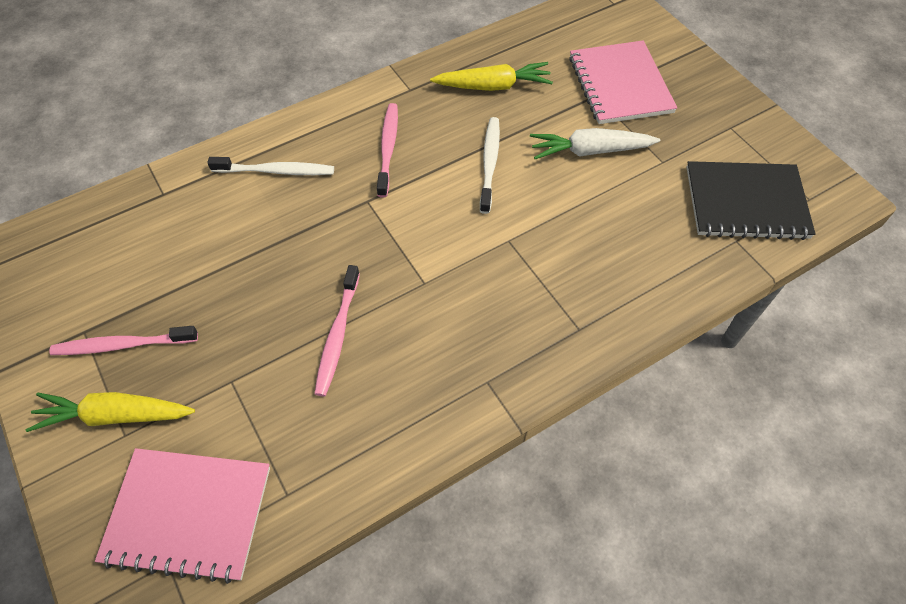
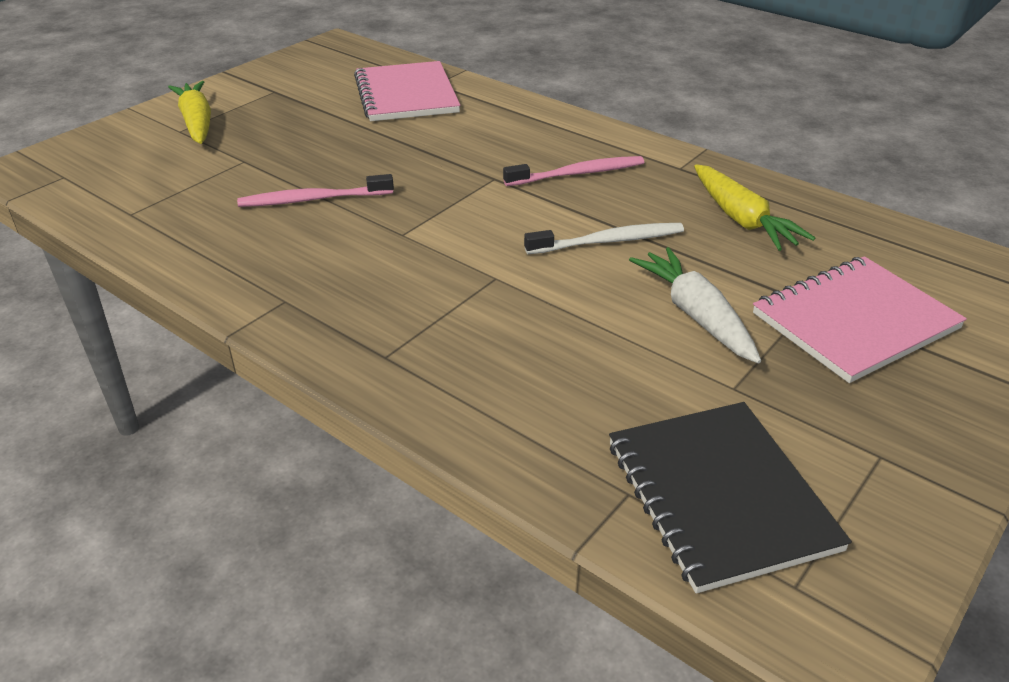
camera: 70 degrees right, 20 degrees down
(123, 345) = (266, 108): pink toothbrush -> none
(188, 514) = (107, 174): pink notebook -> pink notebook (406, 95)
(275, 171) = (499, 124): white toothbrush -> none

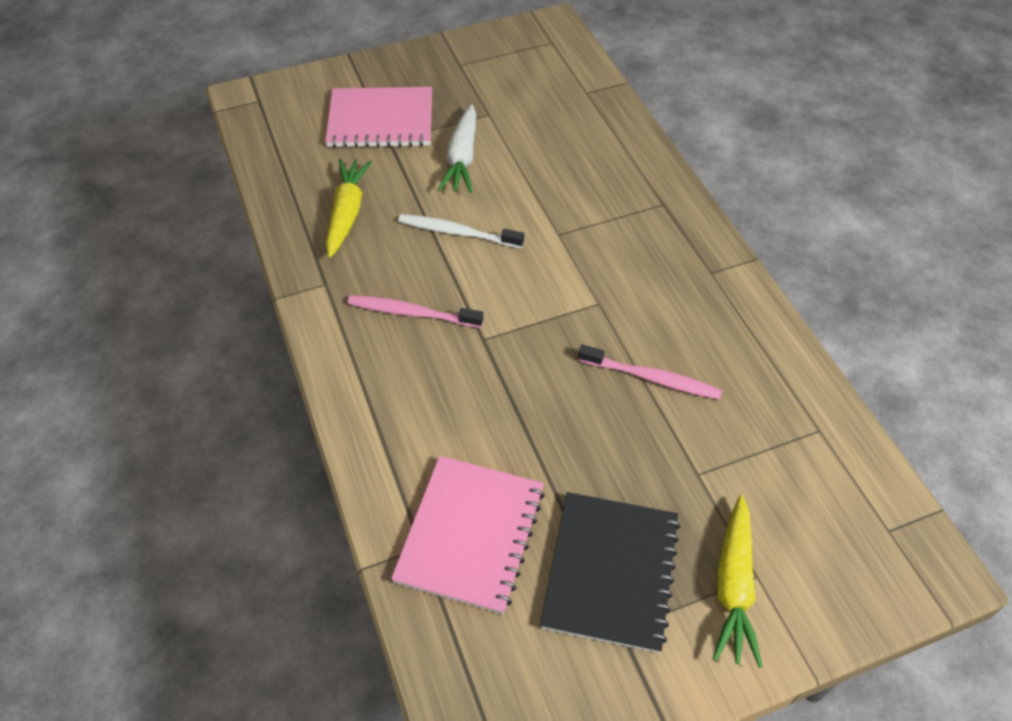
camera: 150 degrees left, 15 degrees up
(719, 496) = (548, 77): black notebook -> black notebook (611, 572)

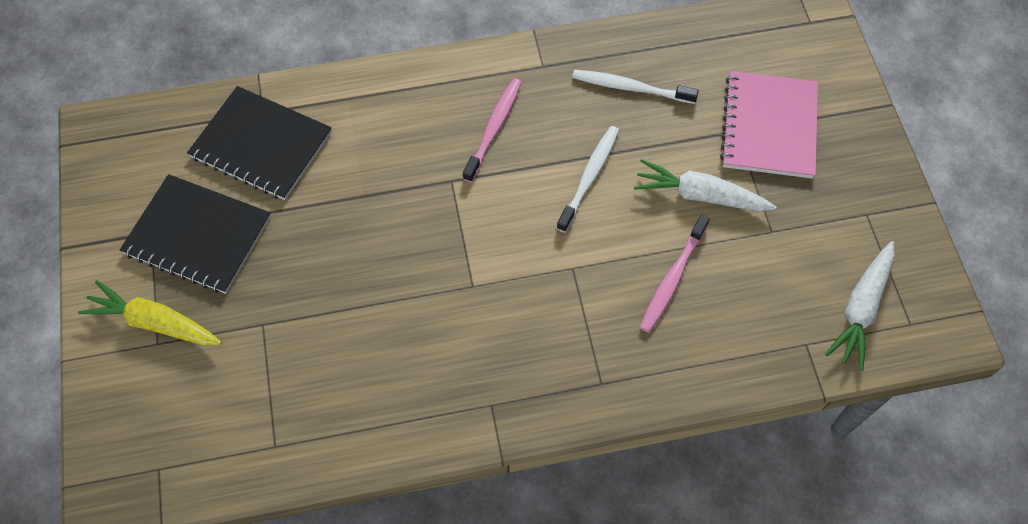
camera: 100 degrees right, 10 degrees up
(347, 213) = (631, 88): yellow carrot -> white toothbrush
(471, 535) = (261, 145): pink notebook -> black notebook
(547, 65) = (861, 309): none -> white carrot
(651, 378) = (372, 312): pink toothbrush -> pink toothbrush (672, 278)

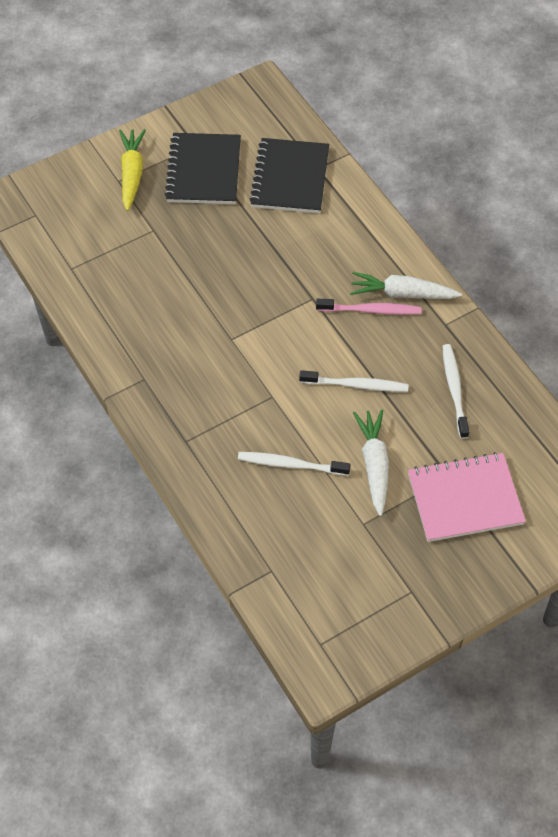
camera: 70 degrees right, 5 degrees down
(672, 278) = (291, 464): pink toothbrush -> white toothbrush
(861, 309) = (319, 604): white carrot -> white carrot (402, 294)

